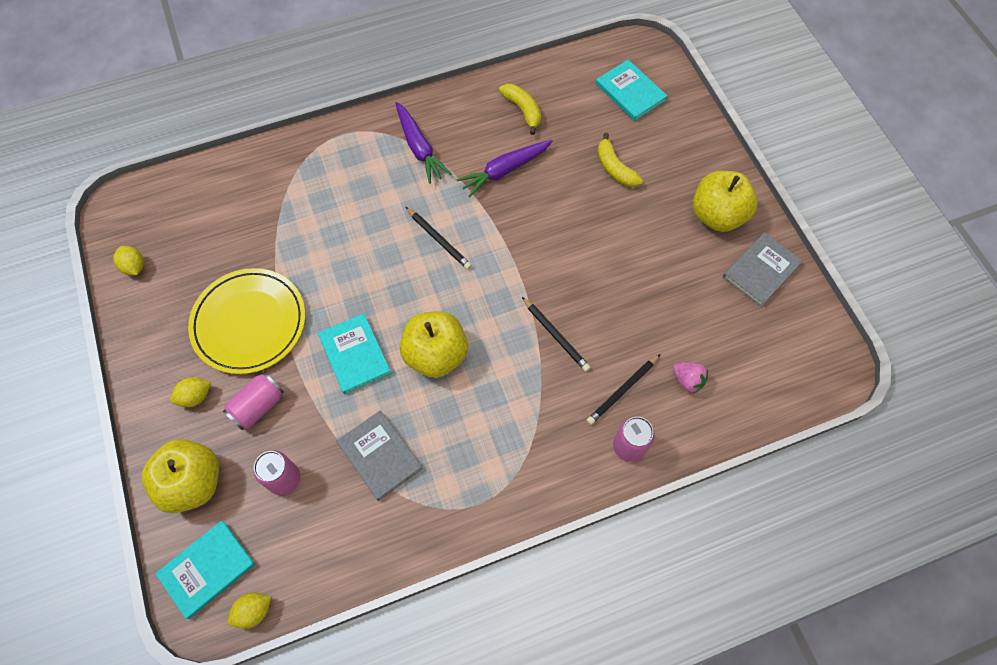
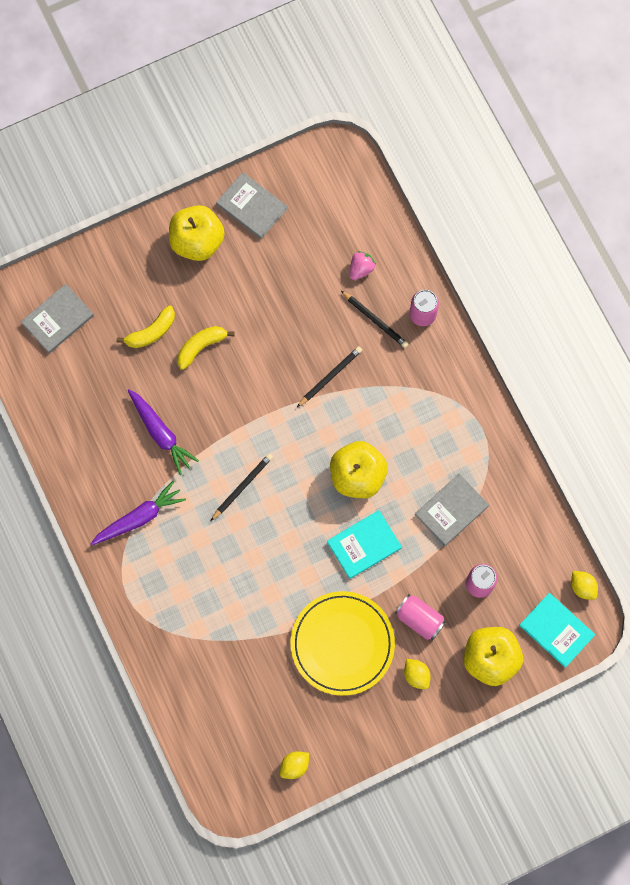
camera: 95 degrees left, 10 degrees up
(523, 110) = (86, 421): yellow banana -> yellow banana (201, 347)
(630, 92) = (58, 319): turquoise book -> grey book

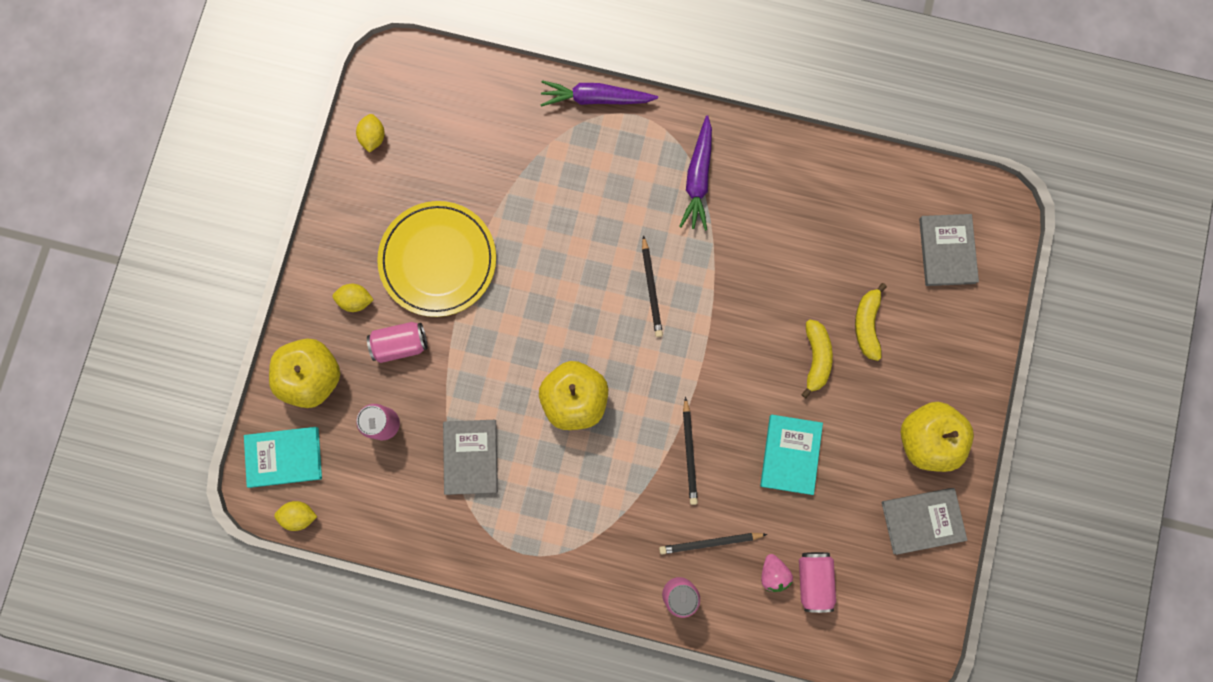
camera: 130 degrees right, 5 degrees up
(160, 433) = (761, 257): purple carrot -> purple carrot (596, 98)
(344, 242) = (813, 580): none -> pink can
(364, 545) = (507, 351): turquoise book -> turquoise book (790, 454)

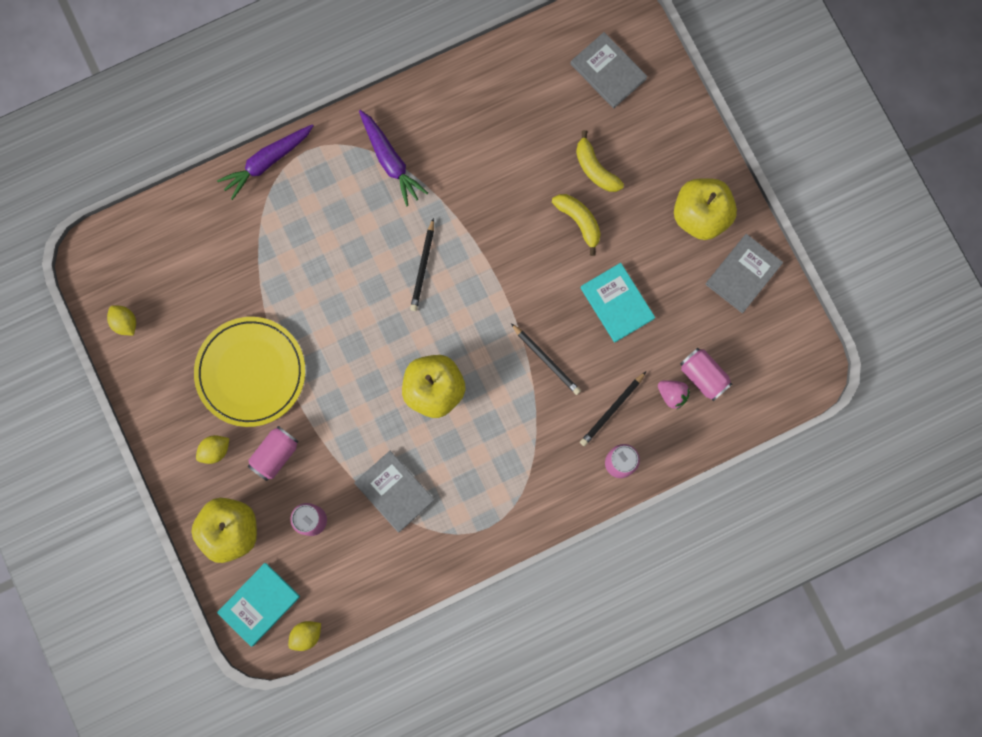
camera: 40 degrees left, 0 degrees up
(651, 288) = (423, 267): black pencil -> black pencil turned 60 degrees clockwise

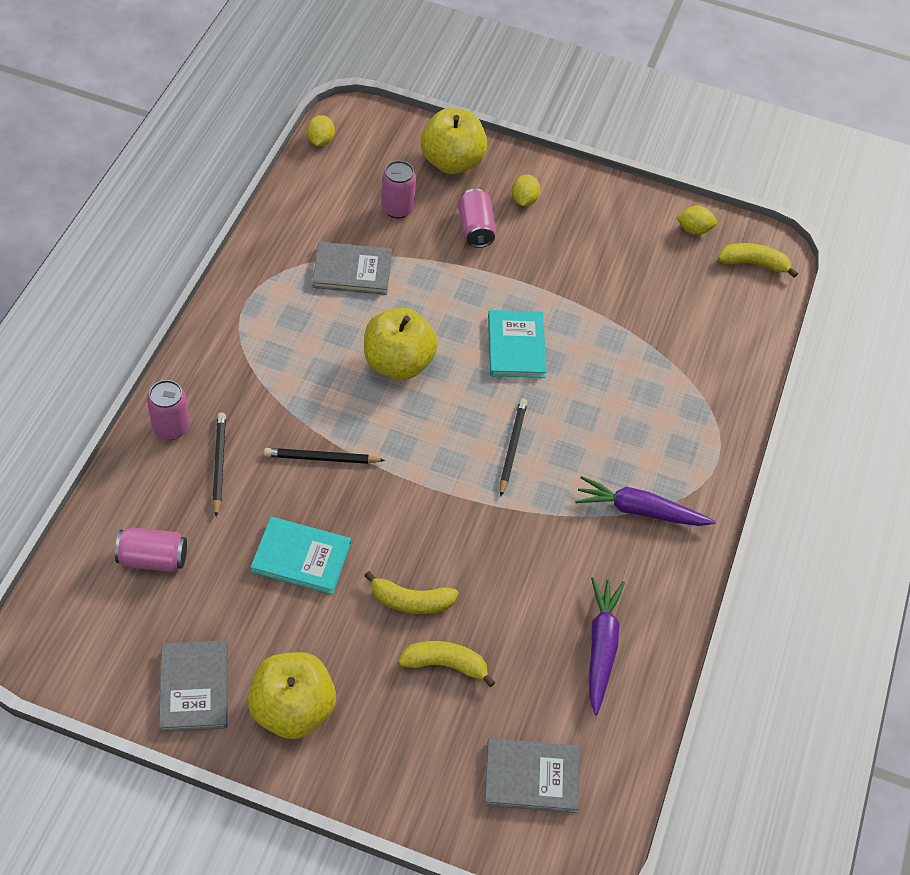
camera: 130 degrees right, 25 degrees down
(117, 261) = (754, 263): none -> yellow banana
(251, 372) = (560, 267): yellow plate -> none
(259, 604) = (378, 135): turquoise book -> turquoise book (516, 346)
(267, 162) = (737, 424): purple carrot -> purple carrot (601, 647)
(423, 267) = (512, 447): black pencil -> black pencil turned 45 degrees clockwise
(672, 395) = (170, 519): pink strawberry -> none

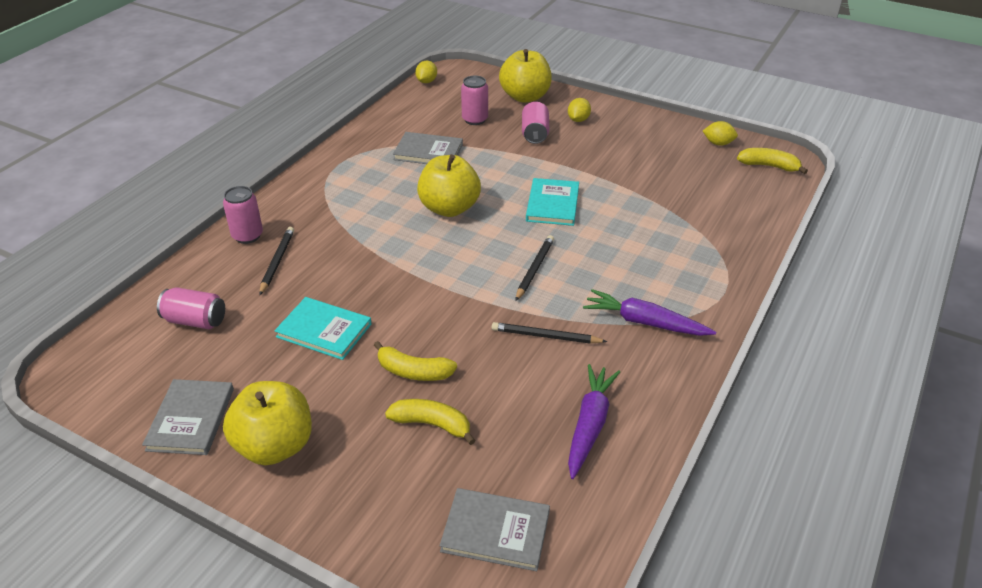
camera: 15 degrees right, 15 degrees down
(322, 458) = (365, 264): black pencil -> black pencil (546, 336)

